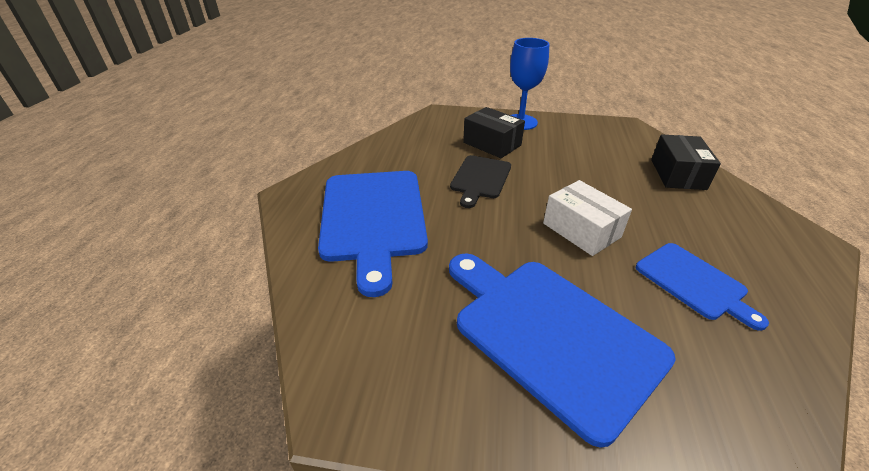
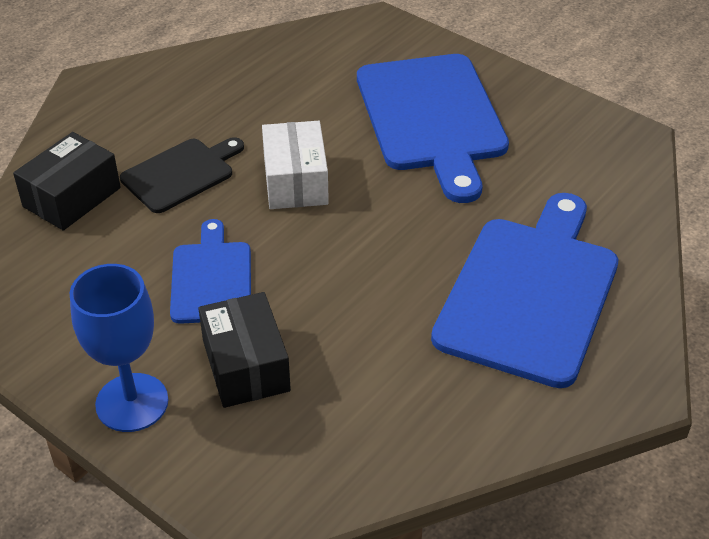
camera: 150 degrees left, 5 degrees up
(480, 178) = (337, 299): black cutting board -> black cutting board (181, 174)
(693, 282) = (261, 103): blue cutting board -> blue cutting board (211, 278)

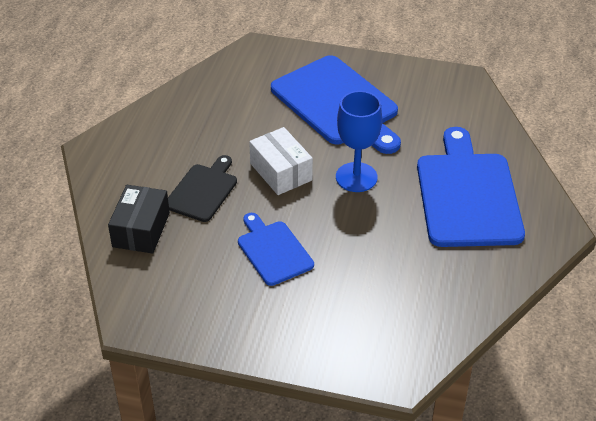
camera: 25 degrees left, 0 degrees up
(132, 402) = (281, 342): blue goblet -> blue goblet (356, 177)
(246, 365) = (333, 295): black box -> none

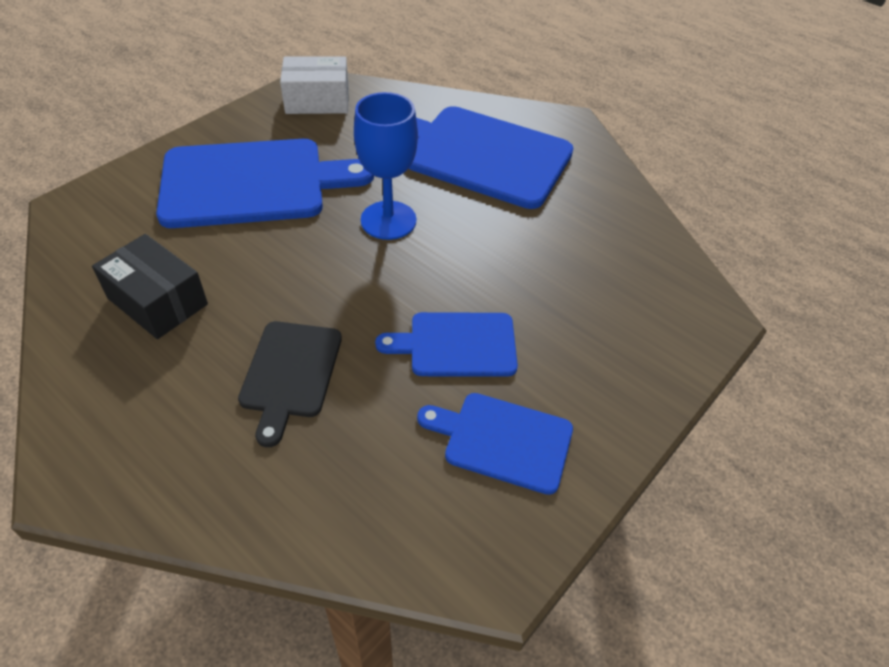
camera: 65 degrees left, 5 degrees up
(141, 230) = (310, 481): black box -> black box (158, 301)
(203, 191) = (290, 373): black cutting board -> black cutting board turned 135 degrees counterclockwise
(216, 297) = (503, 441): none -> blue cutting board
(281, 172) = (323, 280): white box -> white box (317, 101)

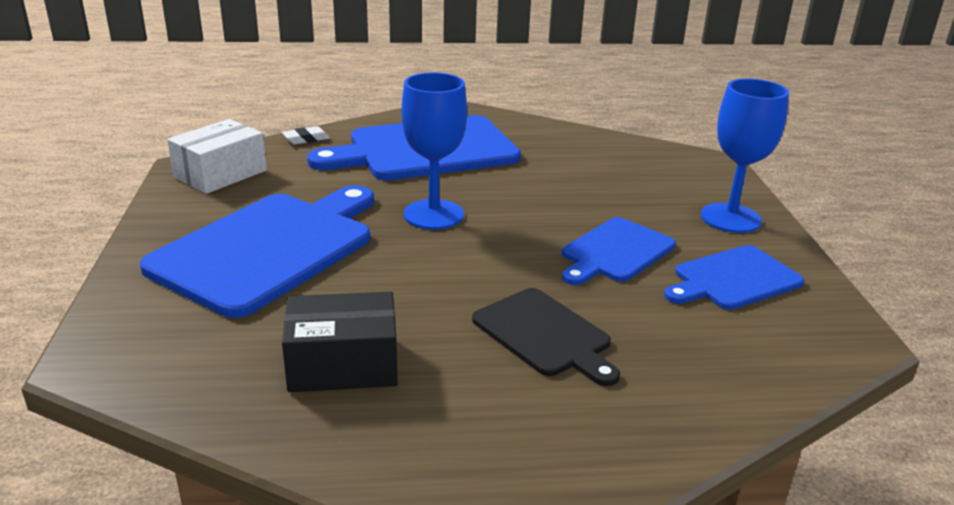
camera: 45 degrees left, 20 degrees down
(415, 97) = (306, 139): none -> white eraser
(614, 385) = (730, 218): none -> blue goblet

